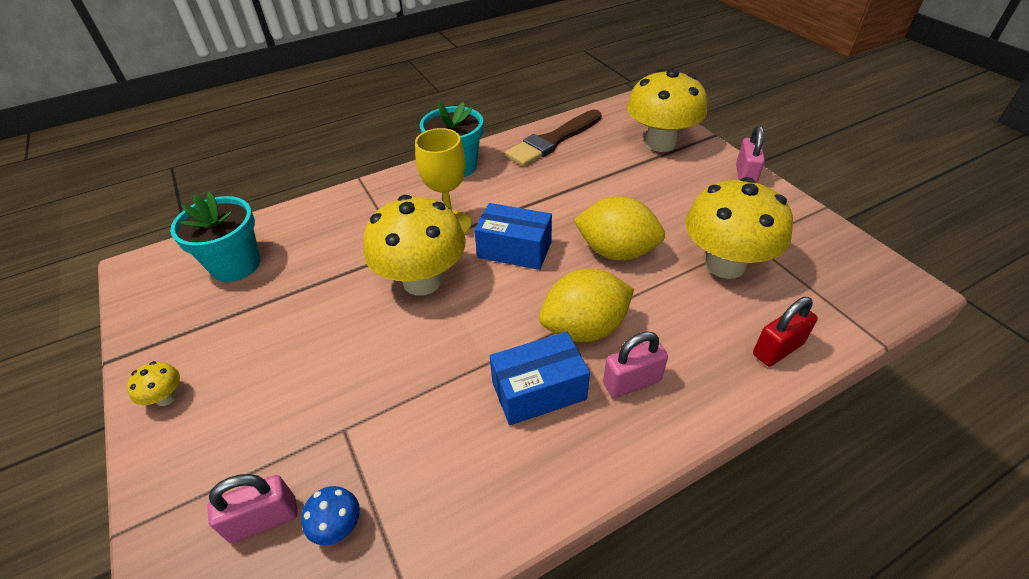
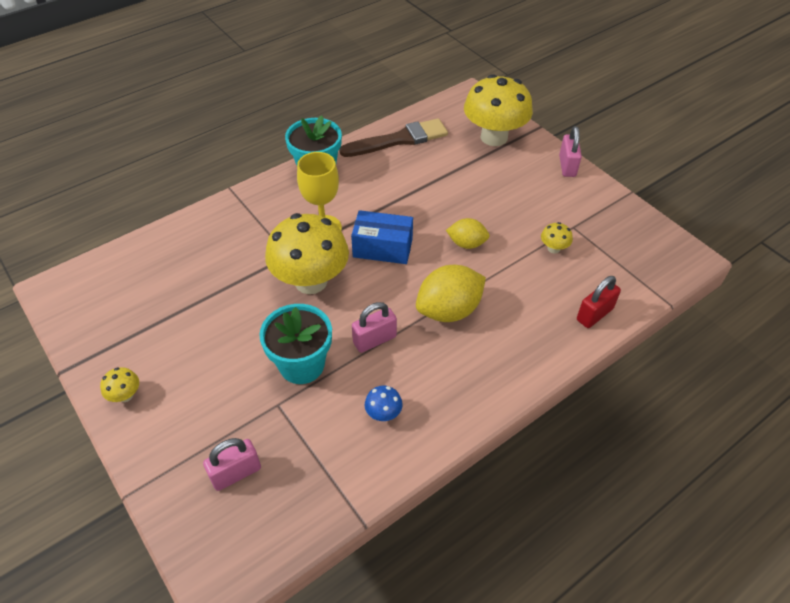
camera: 10 degrees left, 5 degrees up
(236, 265) = (143, 279): turquoise flower pot -> turquoise flower pot (302, 365)
(338, 526) = (292, 471): blue mushroom -> blue mushroom (383, 414)
(538, 390) = (421, 362): blue box -> none
(552, 141) = (399, 140): brown brush -> brown brush turned 150 degrees counterclockwise
(616, 252) = (466, 243): yellow lemon -> yellow lemon, size x0.59
(632, 382) = (489, 349): pink padlock -> pink padlock (374, 340)
(725, 264) = (553, 248): yellow mushroom -> yellow mushroom, size x0.40

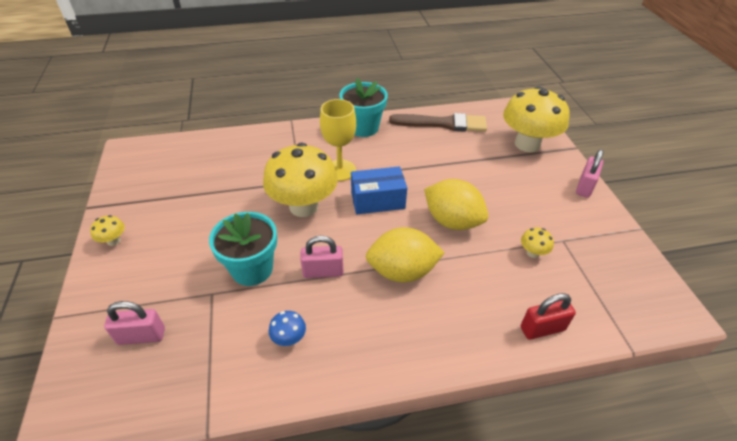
camera: 25 degrees right, 5 degrees down
(382, 248) = (377, 200): blue box -> blue box turned 45 degrees counterclockwise
(466, 243) = (452, 221): yellow lemon -> yellow lemon, size x1.69

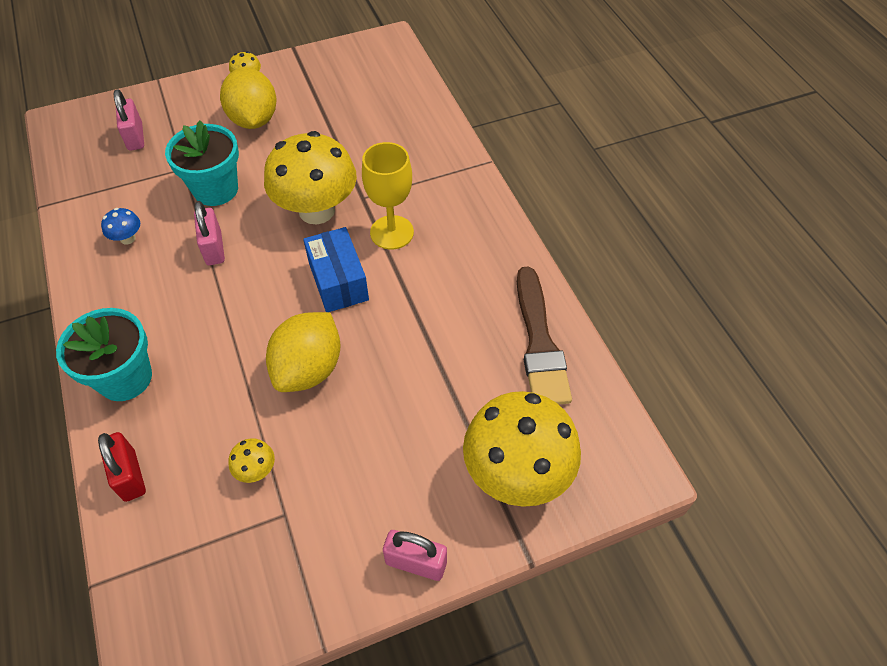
camera: 80 degrees right, 10 degrees up
(363, 127) = (496, 242): turquoise flower pot -> turquoise flower pot (125, 378)
(402, 271) = (217, 322): yellow lemon -> yellow lemon (254, 120)

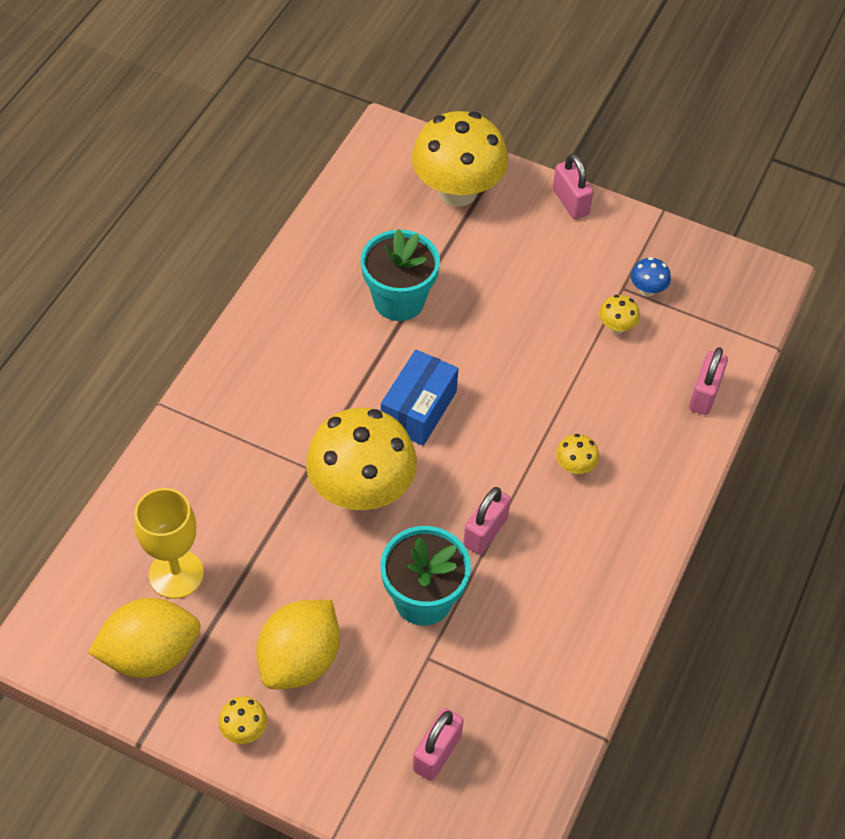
camera: 135 degrees left, 0 degrees up
(125, 378) = (654, 472): turquoise flower pot -> turquoise flower pot (399, 300)
(127, 238) = (550, 613): blue mushroom -> blue mushroom (647, 290)
(130, 475) = (704, 394): red padlock -> pink padlock
(190, 333) = (575, 466): none -> yellow mushroom
(309, 369) = (514, 362): yellow lemon -> yellow lemon (150, 654)
(392, 232) = (327, 413): yellow goblet -> yellow goblet (176, 574)
(539, 343) = (338, 242): brown brush -> none

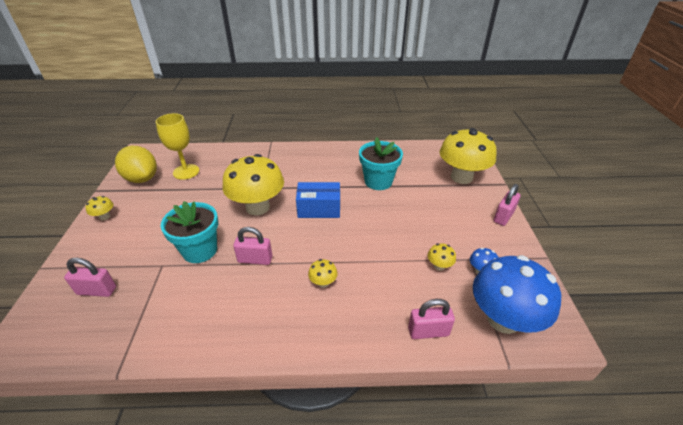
camera: 65 degrees right, 15 degrees down
(300, 660) = (149, 220): yellow lemon -> none
(725, 315) = (503, 319): none -> blue mushroom

